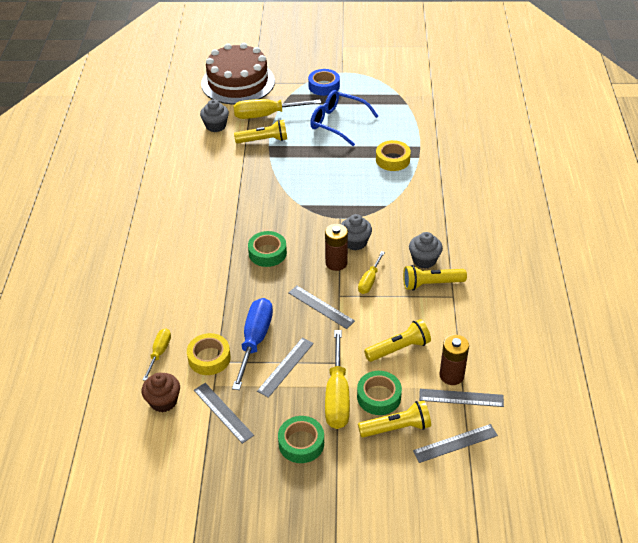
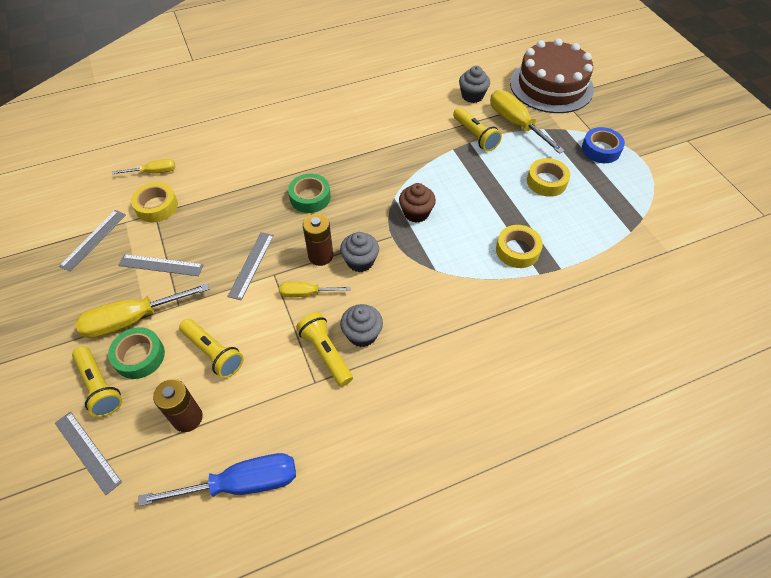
camera: 65 degrees right, 10 degrees up
(163, 401) = (98, 196): brown cupcake -> brown cupcake (416, 213)
(255, 341) = (187, 230): blue screwdriver -> blue screwdriver (241, 484)
(301, 443) = (66, 311): green tape -> none
(337, 123) = (546, 181): blue glasses -> yellow tape
(461, 398) = (155, 438): grey ruler -> none

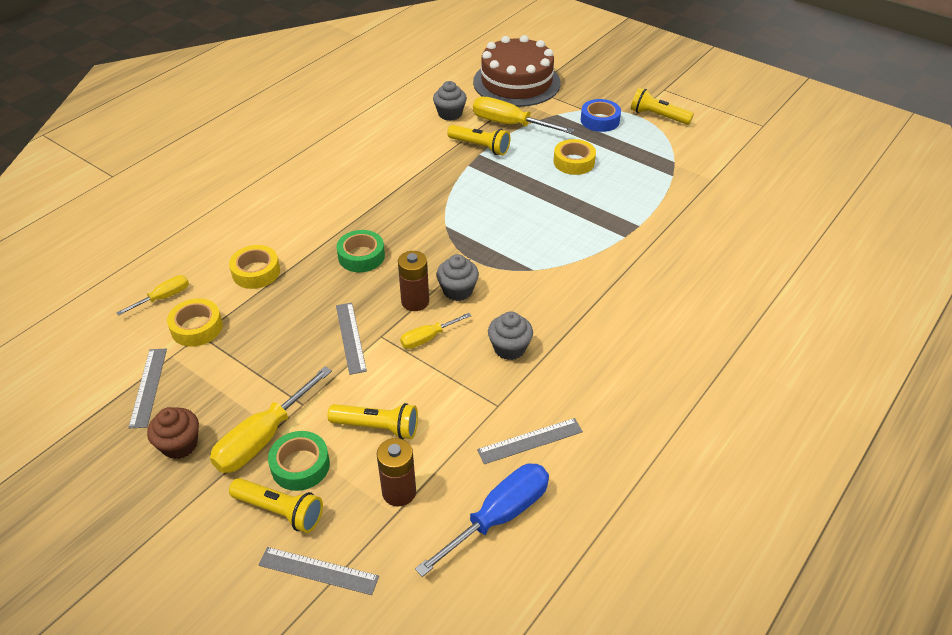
camera: 30 degrees left, 10 degrees down
(161, 265) = (251, 377): grey ruler -> grey ruler (530, 441)
(326, 353) = (489, 378): yellow flashlight -> yellow flashlight (658, 116)
(416, 213) = (477, 230): brown cupcake -> brown cupcake (179, 445)
(517, 250) = (592, 226): yellow tape -> yellow tape (256, 272)

